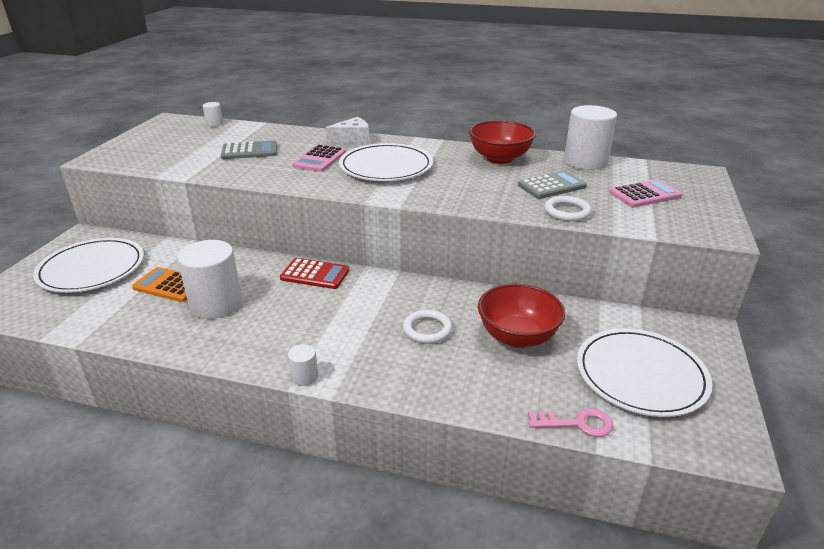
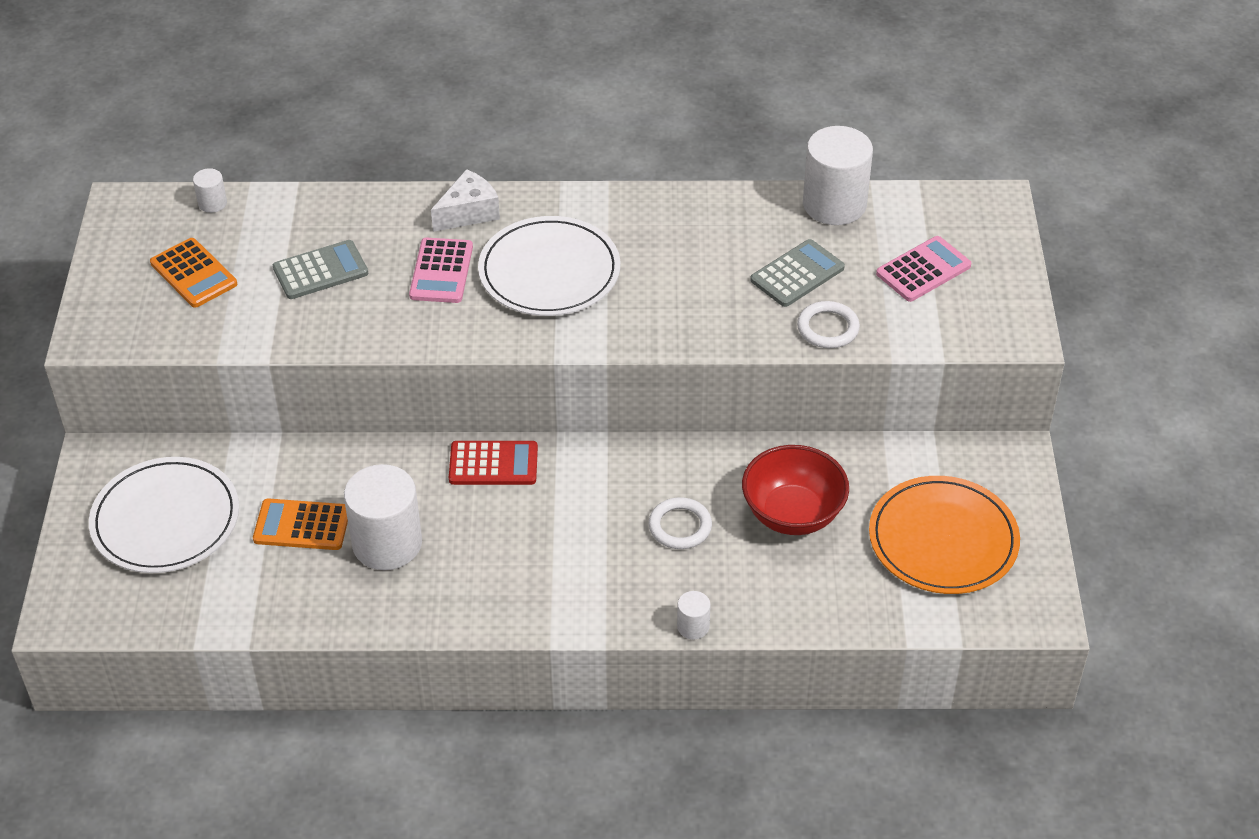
camera: 15 degrees left, 15 degrees up
(179, 144) = (194, 273): none -> orange calculator
(304, 377) = (561, 627): white cylinder -> white cylinder (693, 626)
(499, 158) = (709, 219): red bowl -> none
(577, 423) = (882, 618): pink key -> none
(640, 375) = (943, 539): white plate -> orange plate

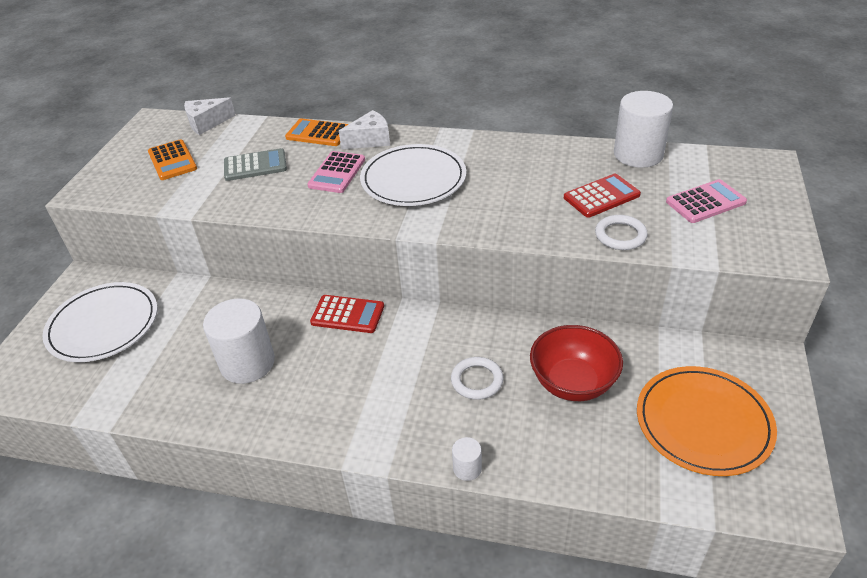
camera: 15 degrees right, 5 degrees down
(212, 203) = (207, 123): white cylinder -> white cheese
(302, 525) = (193, 341): orange calculator -> orange calculator (318, 133)
(797, 274) = (601, 196): grey calculator -> red calculator

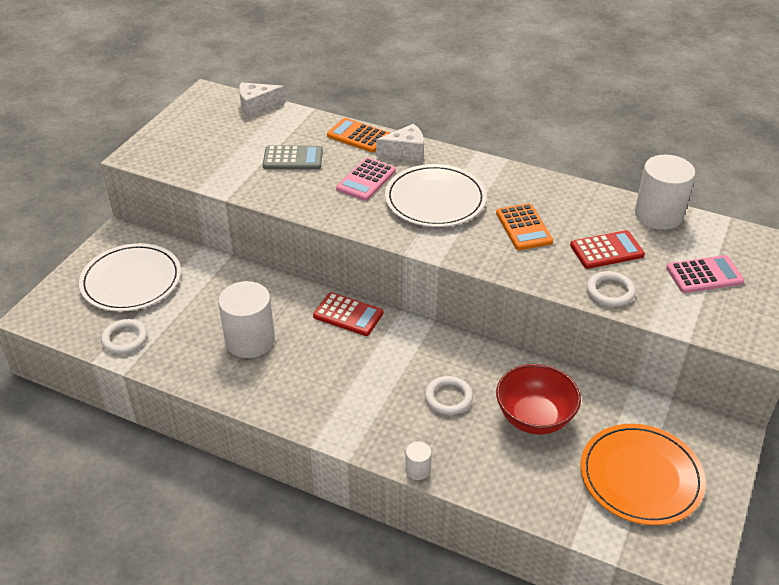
camera: 10 degrees right, 0 degrees up
(105, 390) = (125, 339): none -> white ring
(172, 160) = (219, 139): orange calculator -> orange calculator (524, 227)

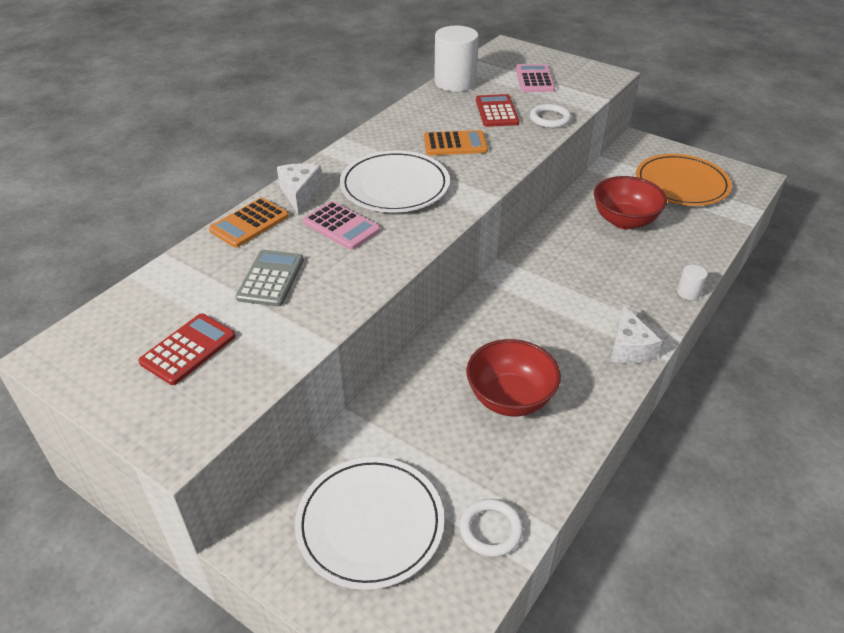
camera: 80 degrees left, 0 degrees up
(250, 340) = (510, 398): white cylinder -> red bowl
(257, 106) = (123, 303): white cheese -> white cheese (628, 348)
(348, 315) = (480, 315): red calculator -> red calculator (188, 349)
(448, 397) = (601, 263): white ring -> none

